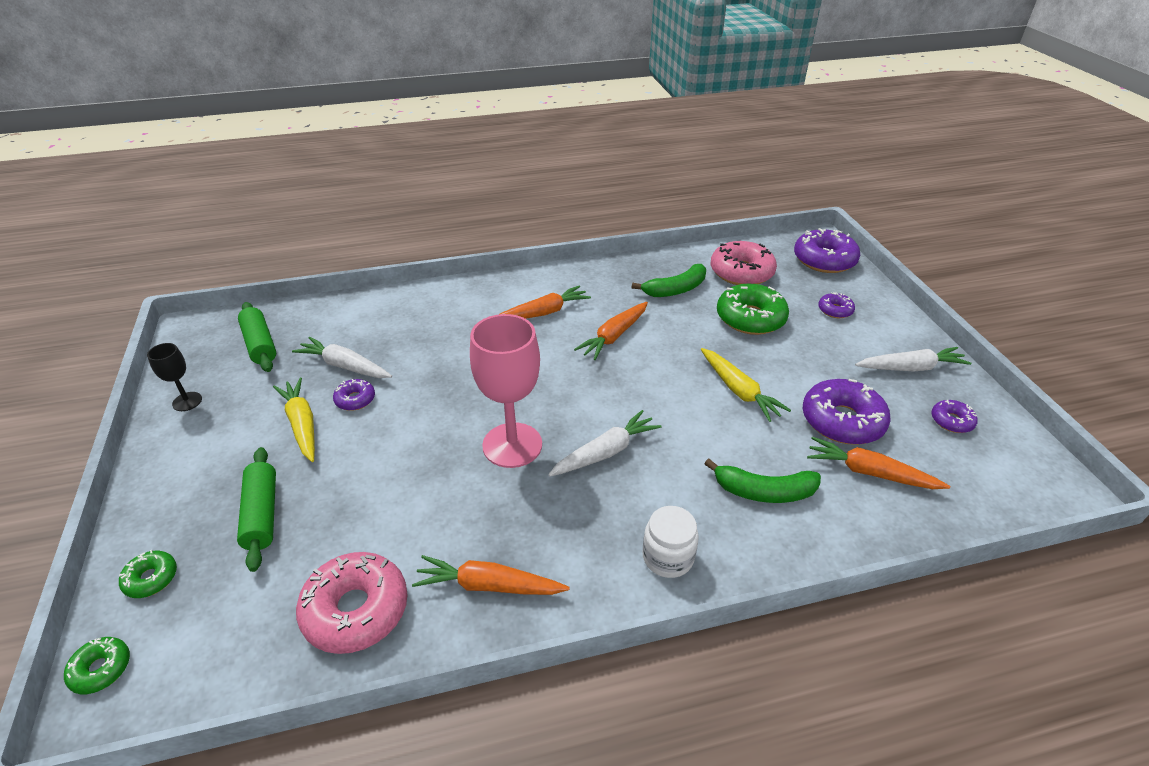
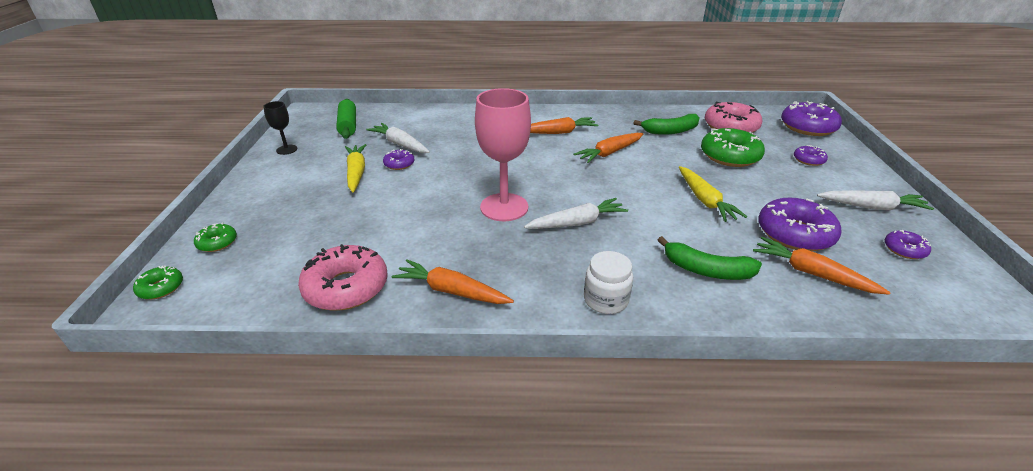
camera: 15 degrees right, 5 degrees down
(262, 514) = (306, 219): green rolling pin -> none

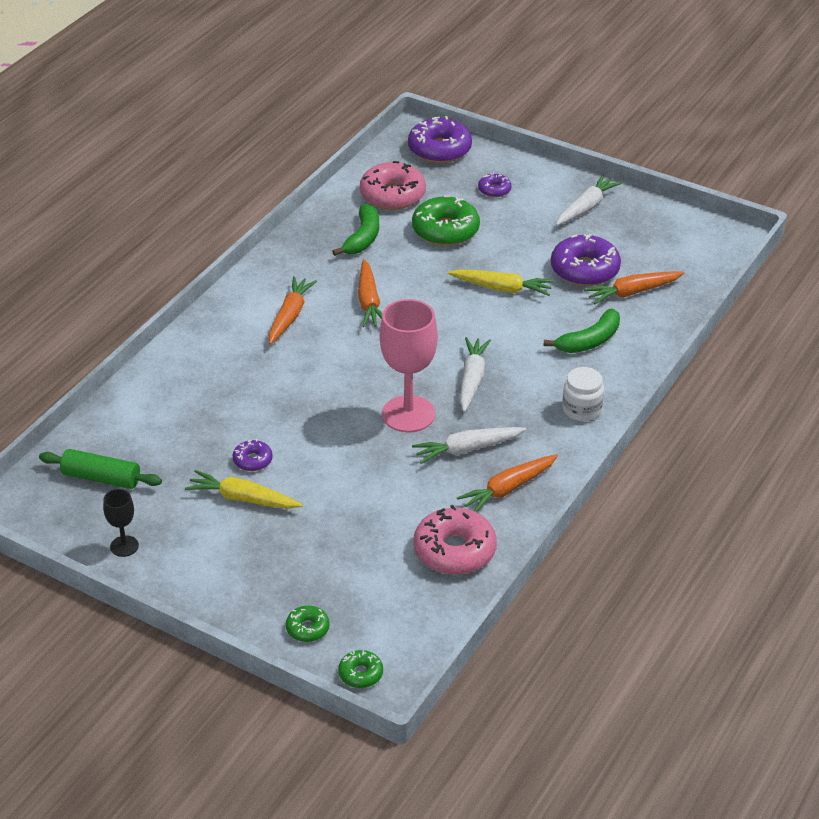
camera: 60 degrees left, 5 degrees up
(400, 144) = (202, 447): white carrot -> white carrot (467, 449)
(904, 249) = (644, 231): purple donut -> none

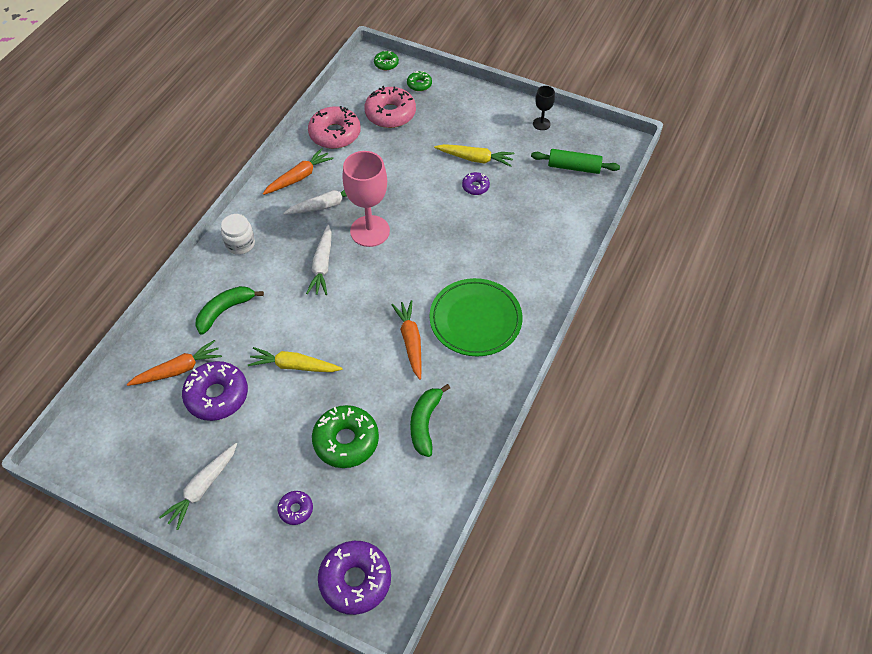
camera: 175 degrees right, 15 degrees up
(290, 316) = (475, 320): orange carrot -> green plate
(392, 195) = (402, 492): pink donut -> pink donut (390, 114)

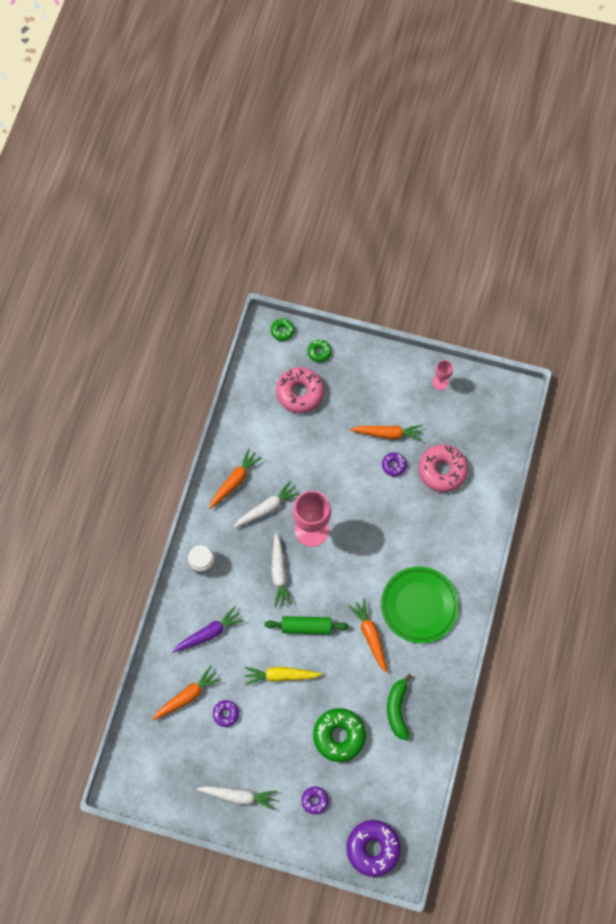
camera: 10 degrees left, 15 degrees up
(202, 488) = (238, 795): white carrot -> white carrot turned 105 degrees counterclockwise
(217, 395) = (226, 714): purple donut -> purple donut, size x0.51
(225, 311) = (209, 633): green banana -> purple carrot
(335, 134) = (254, 425): pink donut -> pink donut (442, 470)
(475, 159) = (387, 433): yellow carrot -> orange carrot
(541, 124) = (440, 382): black goblet -> pink goblet
(574, 167) = (477, 428): green rolling pin -> green rolling pin (306, 626)

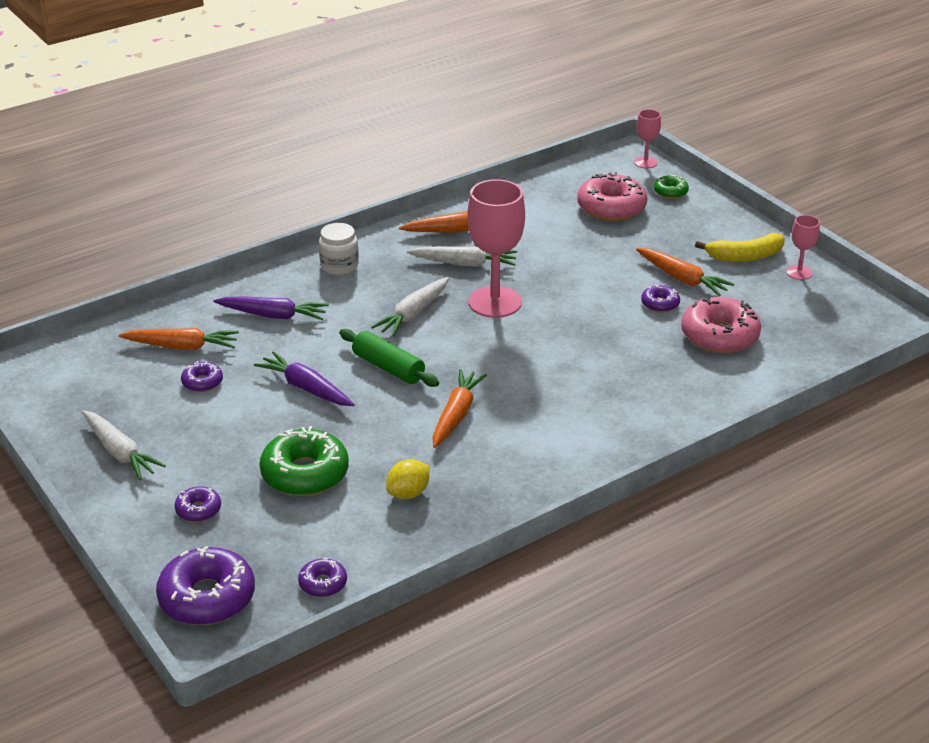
camera: 40 degrees right, 35 degrees down
(281, 675) = (306, 388): yellow carrot -> purple carrot
(282, 331) = (645, 162): green donut -> pink goblet
(397, 709) = (408, 493): green banana -> yellow lemon
(403, 387) = (745, 256): none -> yellow banana
(413, 797) = (323, 583): none -> purple donut
(419, 605) = (552, 424): green plate -> none

